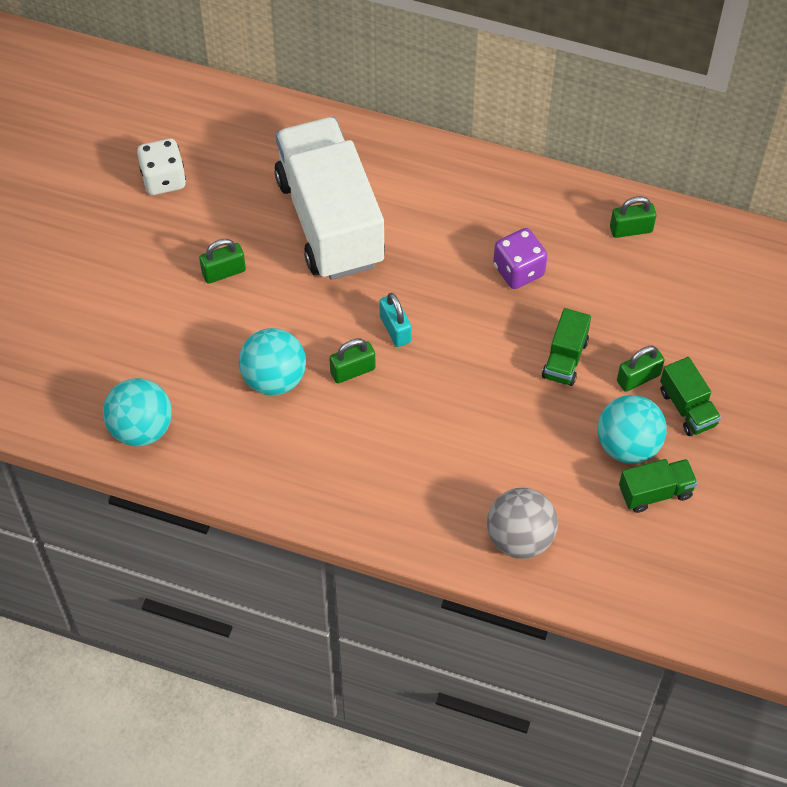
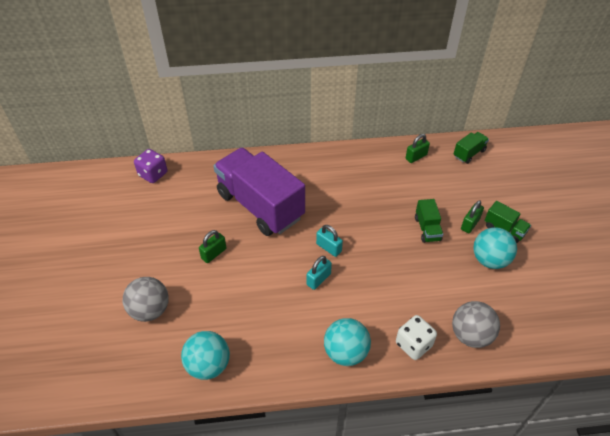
camera: 25 degrees left, 10 degrees down
(99, 322) = (150, 310): none -> grey ball
(163, 179) = (153, 217): white dice -> white dice (413, 344)
(274, 378) = (275, 301): turquoise ball -> turquoise ball (345, 352)
(330, 221) = (260, 206): white truck -> purple truck
(352, 371) = (318, 279): green padlock -> turquoise padlock
(518, 270) = (374, 195): purple dice -> purple dice (153, 174)
(655, 492) = (521, 279): green truck -> green truck (469, 153)

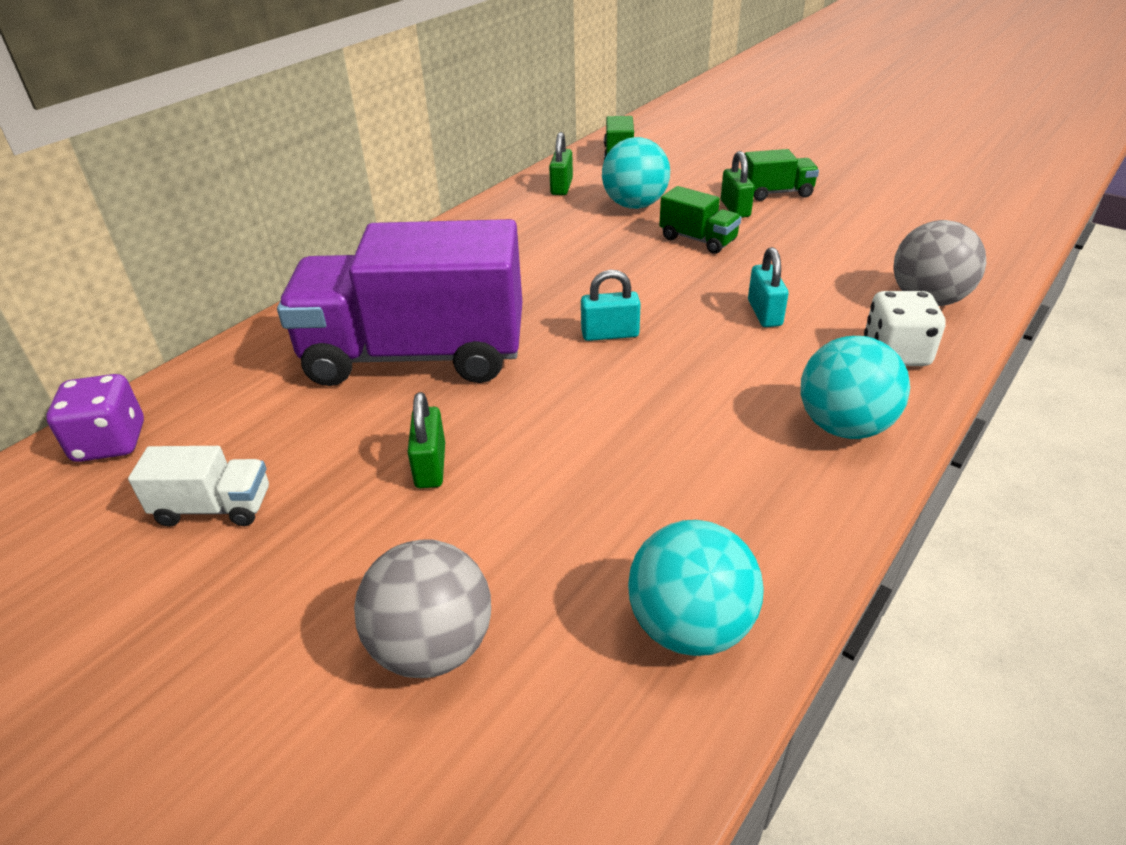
camera: 45 degrees left, 10 degrees down
(152, 220) = (214, 507): none -> white truck
(318, 279) = (658, 376): turquoise padlock -> turquoise padlock (764, 313)
(489, 260) = (813, 225): turquoise ball -> turquoise ball (634, 205)

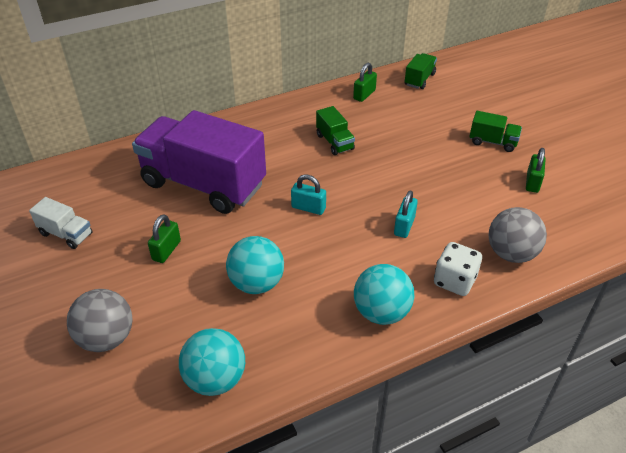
camera: 25 degrees right, 5 degrees up
(110, 443) = (45, 183): purple dice -> none
(634, 205) = (396, 123): turquoise ball -> turquoise ball (256, 283)
(698, 240) = (411, 161): green truck -> green truck (334, 142)
(735, 209) = (454, 146): green padlock -> green padlock (532, 182)

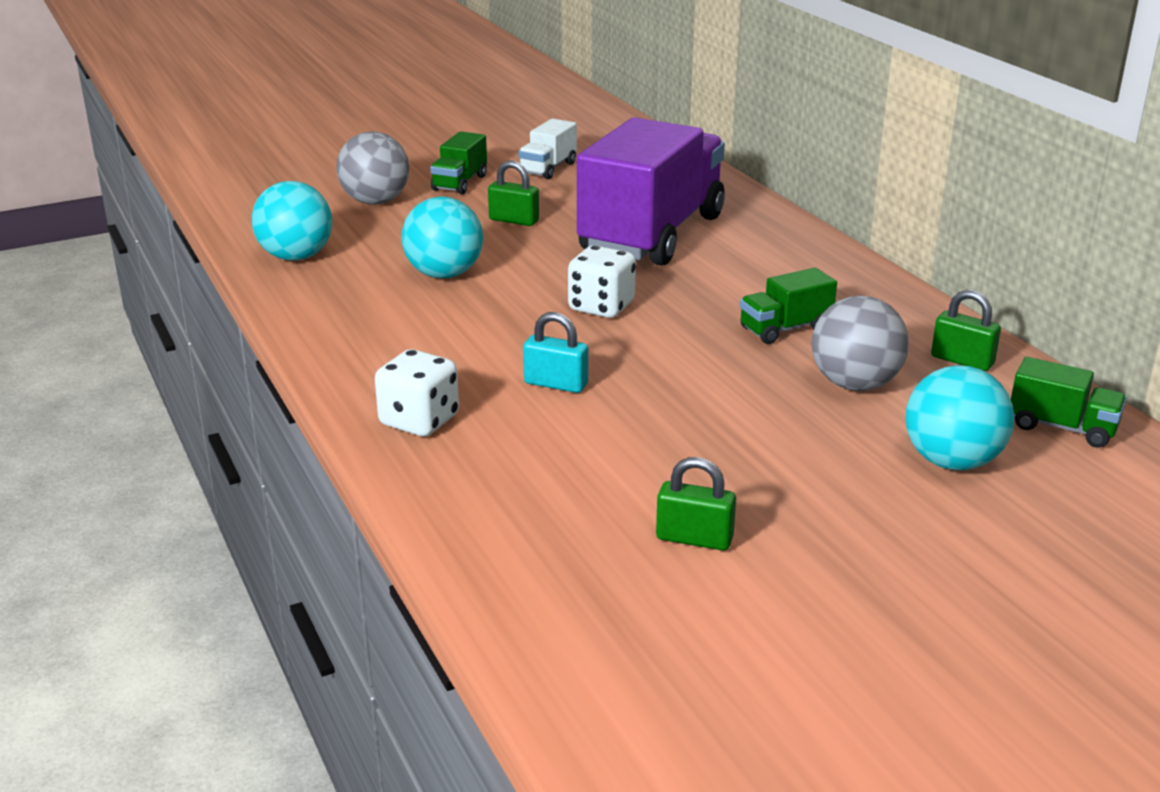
camera: 90 degrees right, 15 degrees down
(308, 208) = (601, 307): turquoise padlock -> white dice
(381, 312) = (369, 357): turquoise ball -> turquoise ball (951, 461)
(492, 142) = (835, 503): green truck -> green truck (460, 183)
(511, 253) = (477, 484): grey ball -> grey ball (854, 384)

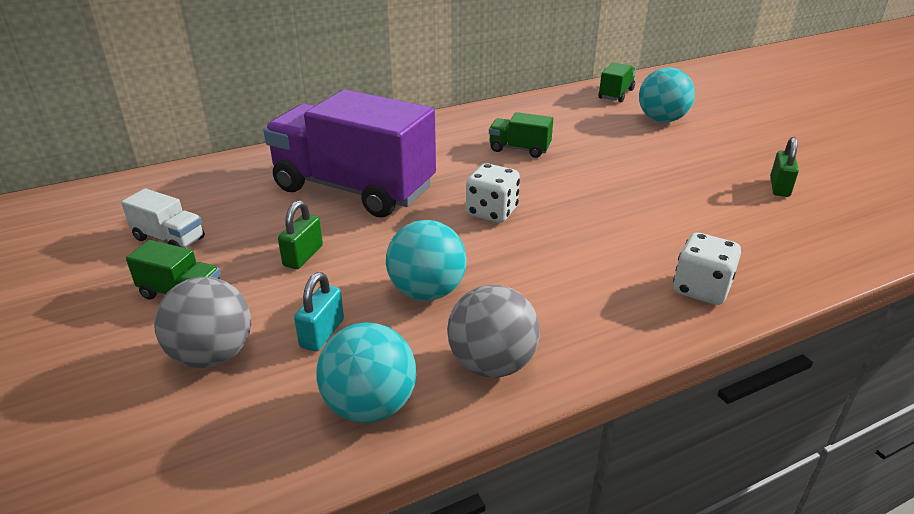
camera: 90 degrees left, 5 degrees up
(556, 384) = (621, 230): turquoise padlock -> turquoise padlock (322, 333)
(785, 329) = (519, 149): green truck -> green truck turned 135 degrees clockwise
(854, 384) = (587, 135): grey ball -> grey ball (492, 364)
(962, 360) = (551, 107): green padlock -> none

